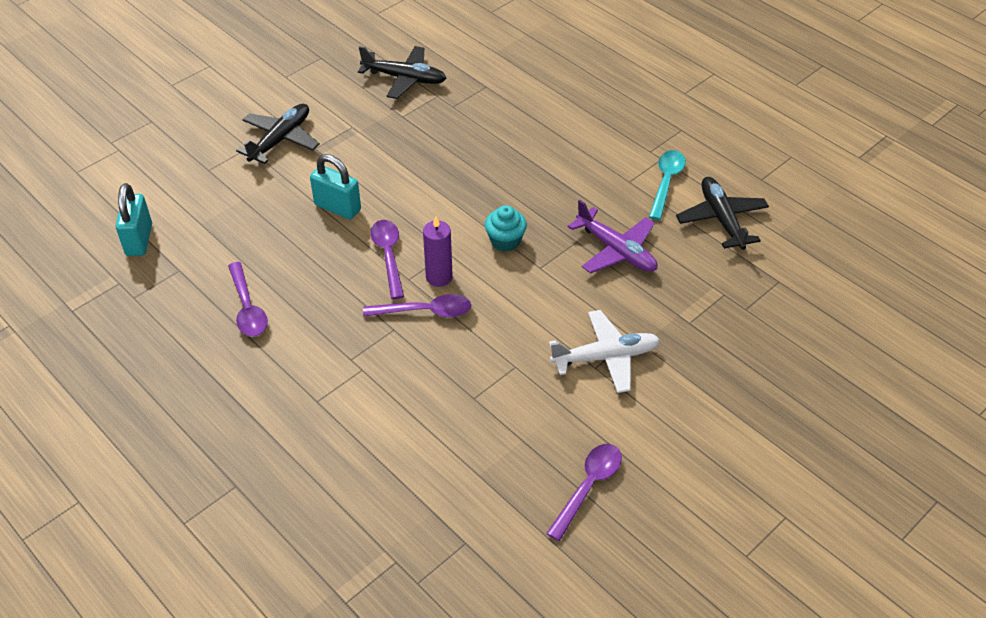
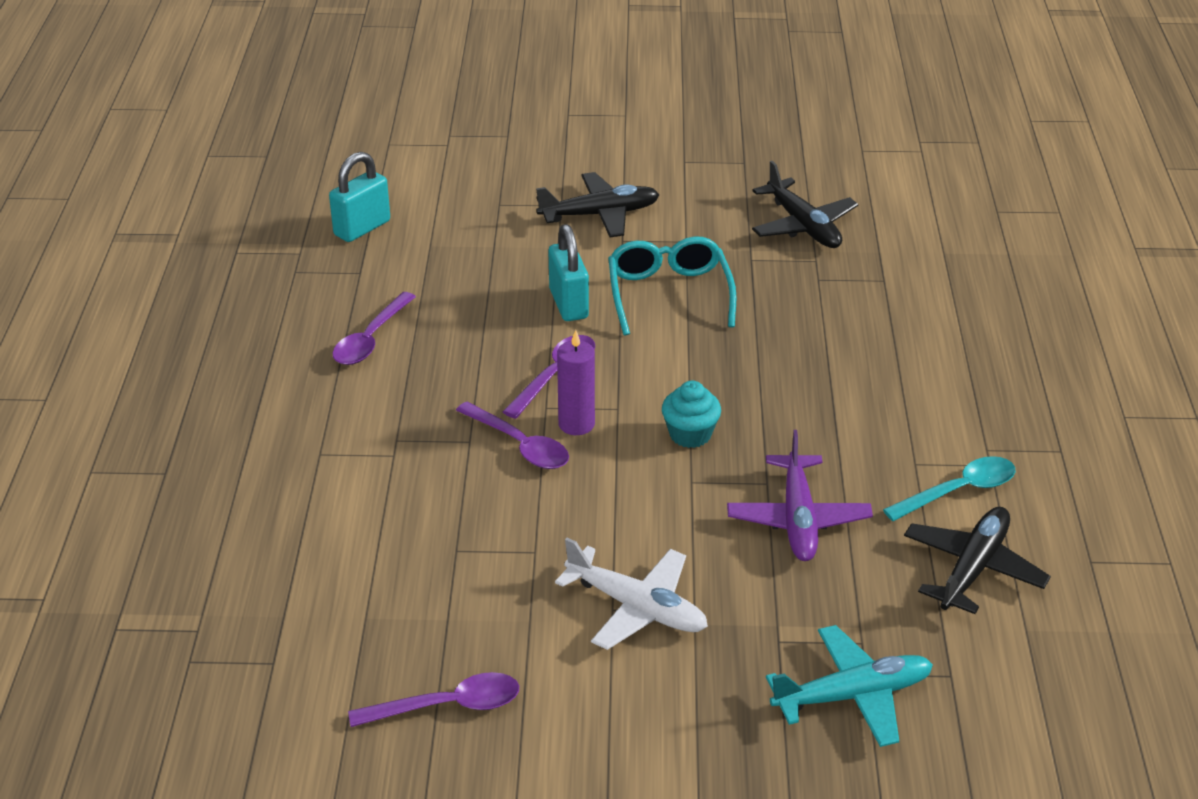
camera: 45 degrees right, 10 degrees down
(386, 165) = (669, 294): none -> turquoise glasses
(755, 324) = (853, 696): none -> turquoise plane

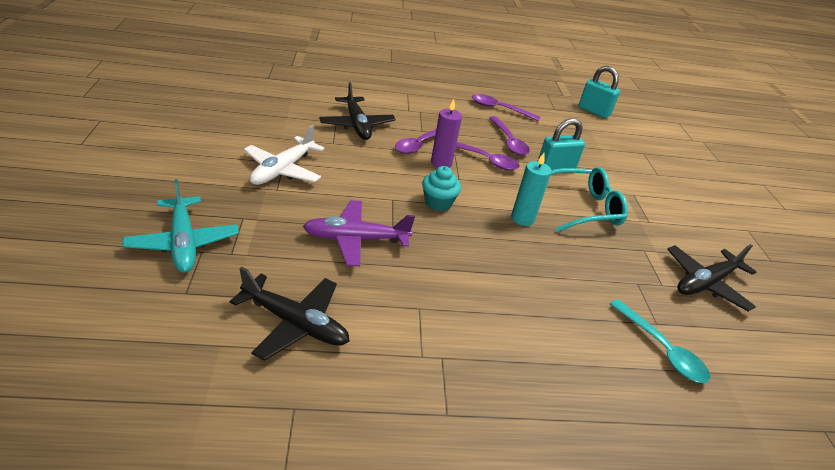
camera: 80 degrees right, 0 degrees up
(447, 706) = (226, 113): purple spoon -> purple spoon (509, 141)
(600, 214) = (657, 188): black plane -> black plane (357, 125)
(708, 355) = (522, 218): none -> turquoise candle
(958, 491) = (387, 329): turquoise spoon -> turquoise spoon (661, 349)

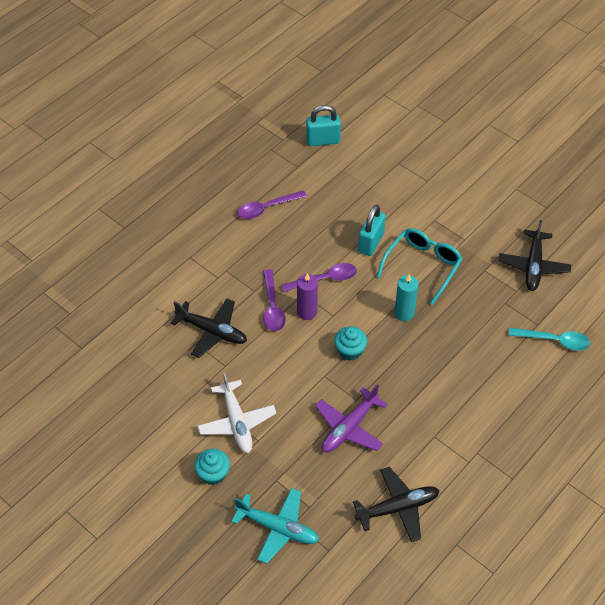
camera: 40 degrees left, 15 degrees up
(211, 178) = (213, 474): none -> turquoise cupcake
(509, 141) = (315, 242): purple spoon -> none

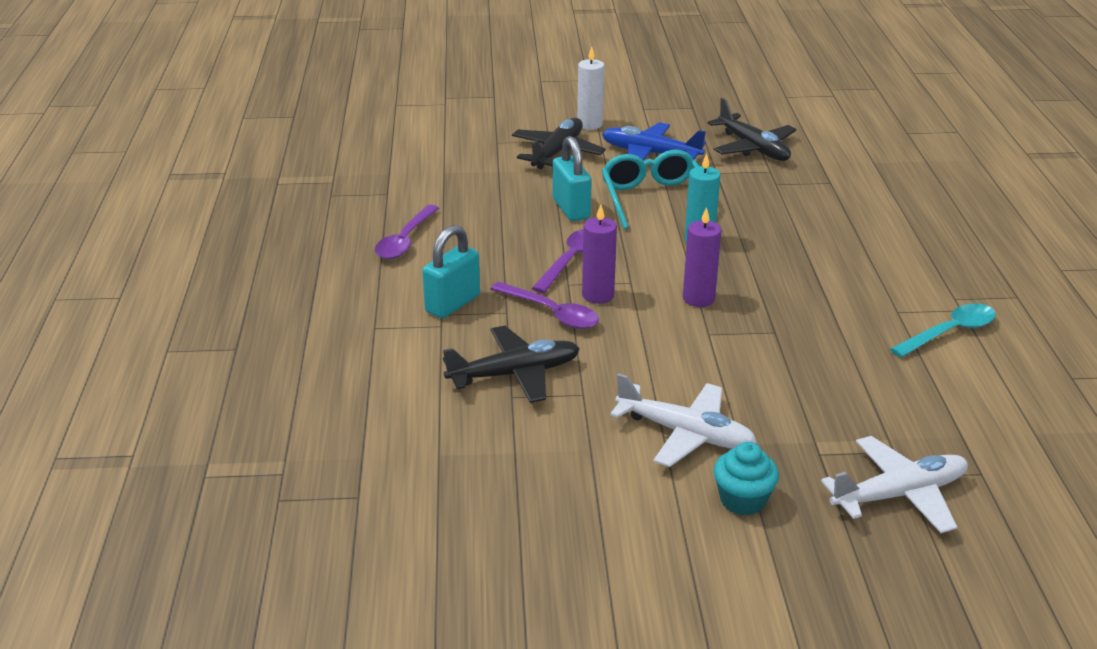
camera: 45 degrees left, 20 degrees down
(278, 528) = (899, 494): turquoise plane -> white plane
(323, 141) = (383, 162): turquoise padlock -> turquoise padlock (453, 304)
(349, 427) = (809, 358): purple plane -> none
(350, 351) = (698, 298): turquoise cupcake -> purple candle
(398, 508) = (973, 388): black plane -> black plane (557, 152)
(467, 182) = (589, 124): none -> white candle
(468, 229) = (650, 153): none -> blue plane
(554, 341) = (864, 185): turquoise spoon -> turquoise spoon (949, 332)

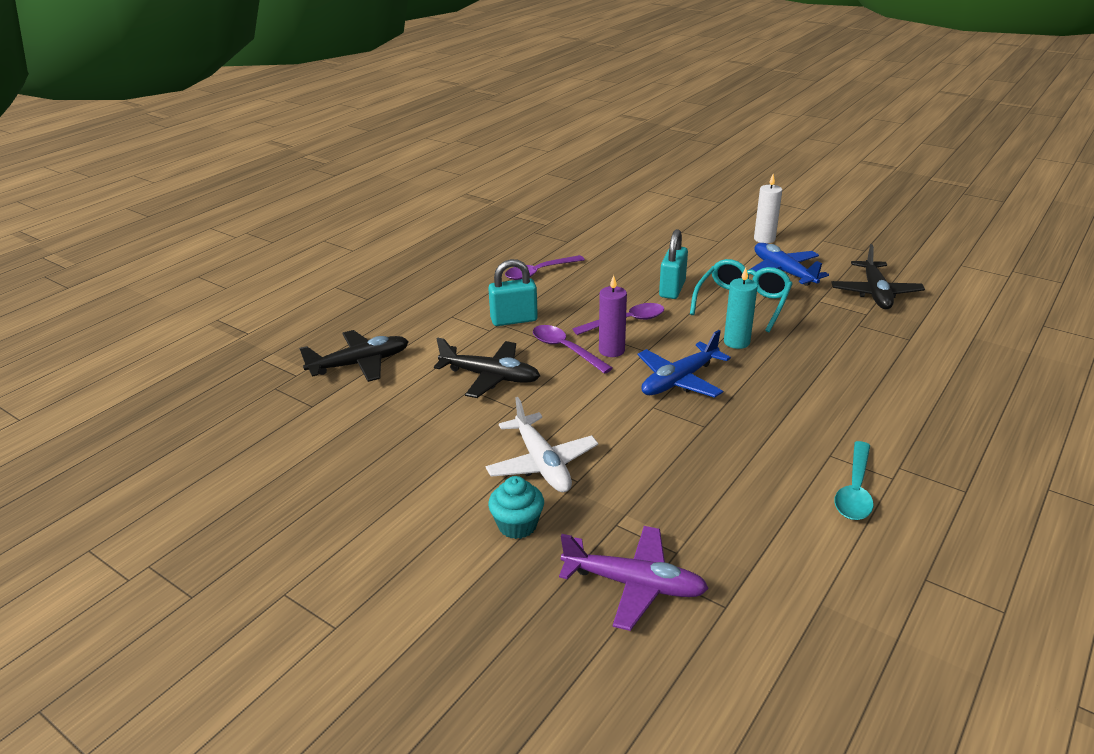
camera: 40 degrees right, 0 degrees up
(551, 313) = (565, 349): purple spoon -> purple spoon turned 150 degrees clockwise
(557, 152) = (714, 250): black plane -> black plane (360, 364)
(698, 298) = (679, 380): purple candle -> blue plane
(899, 494) = (634, 584): white plane -> purple plane
(949, 332) = (855, 490): turquoise spoon -> turquoise spoon turned 105 degrees clockwise

